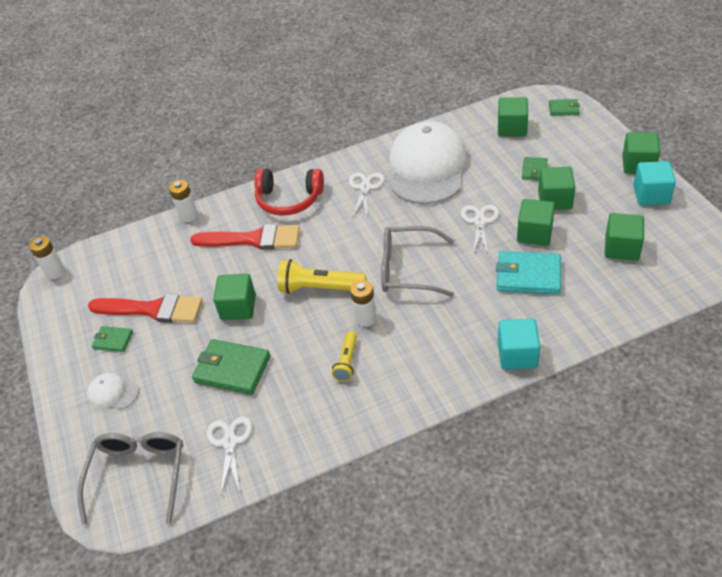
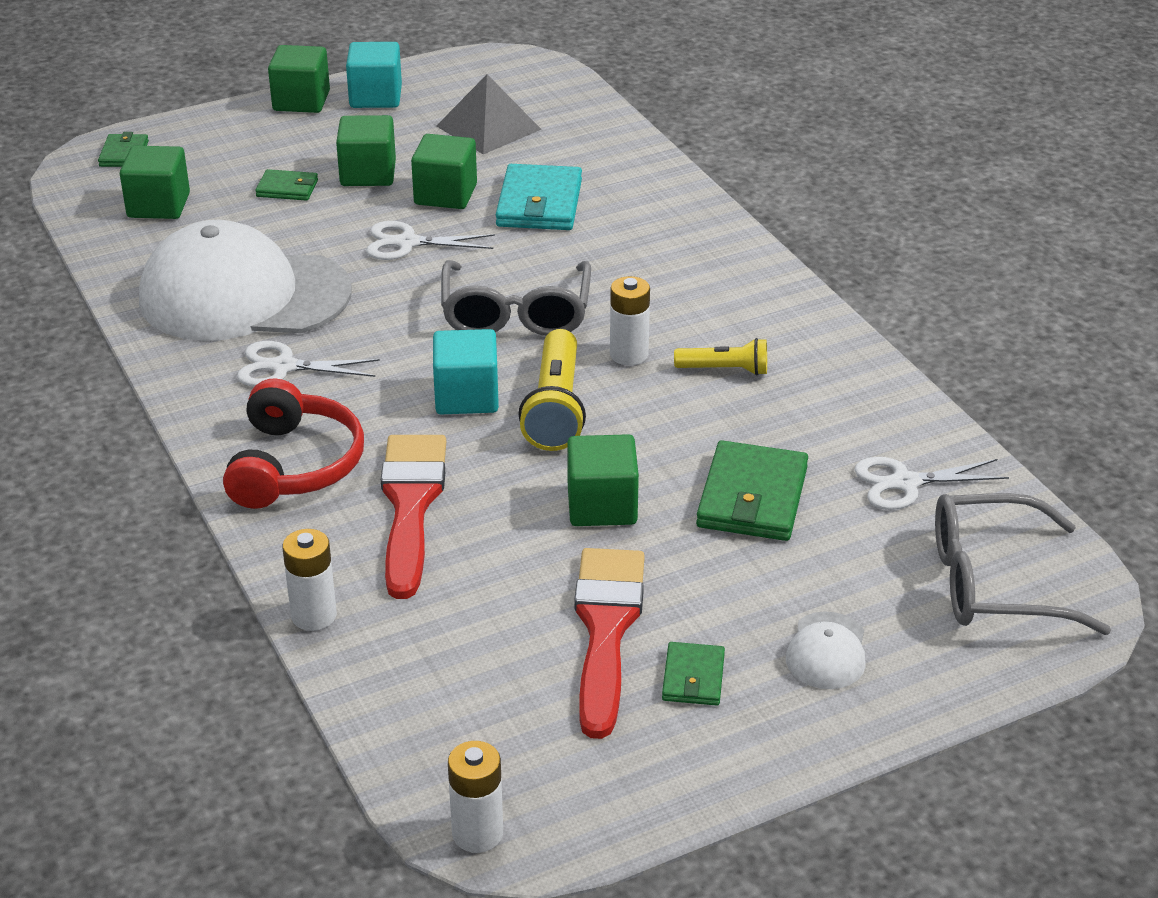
camera: 100 degrees left, 10 degrees down
(517, 355) = (698, 218): turquoise cube -> turquoise cube (466, 396)
(621, 248) = (488, 127): green cube -> grey pyramid

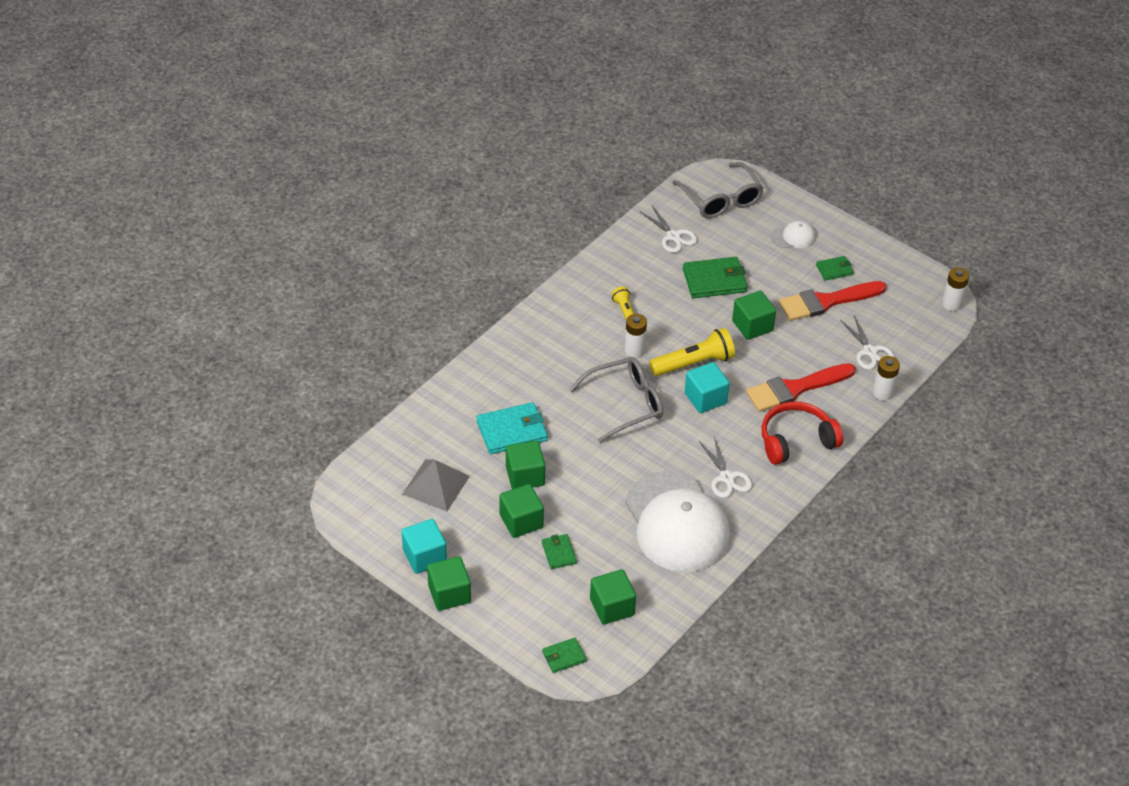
camera: 115 degrees left, 10 degrees up
(407, 243) = (585, 473): white scissors -> white scissors (870, 351)

